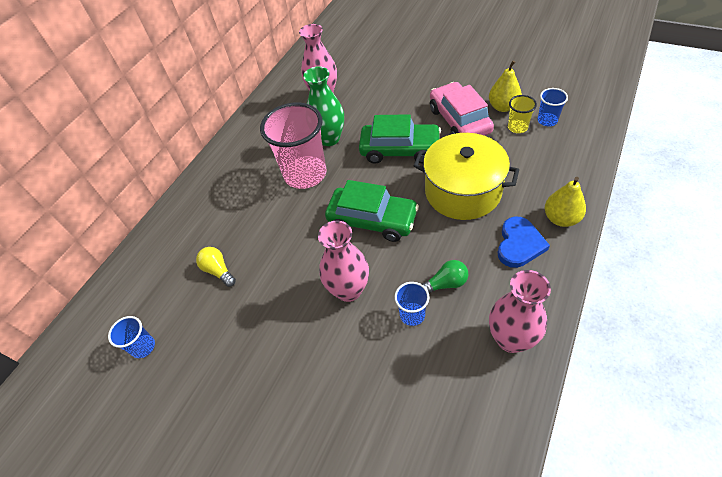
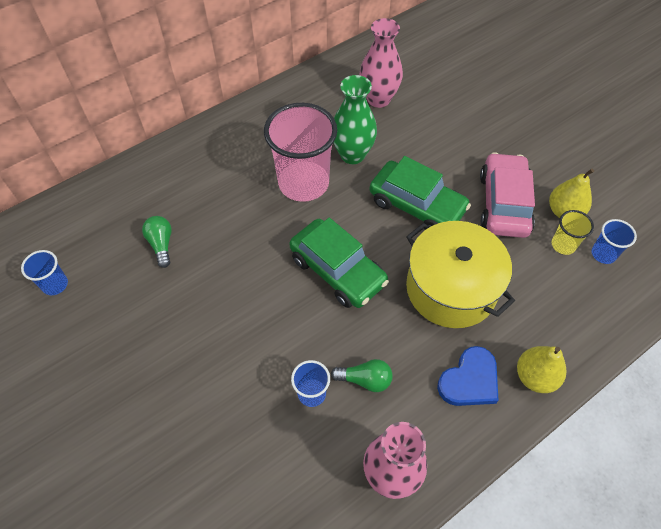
camera: 20 degrees right, 5 degrees up
(218, 271) = (161, 244): yellow light bulb -> green light bulb
(348, 290) = (268, 333): pink vase -> none

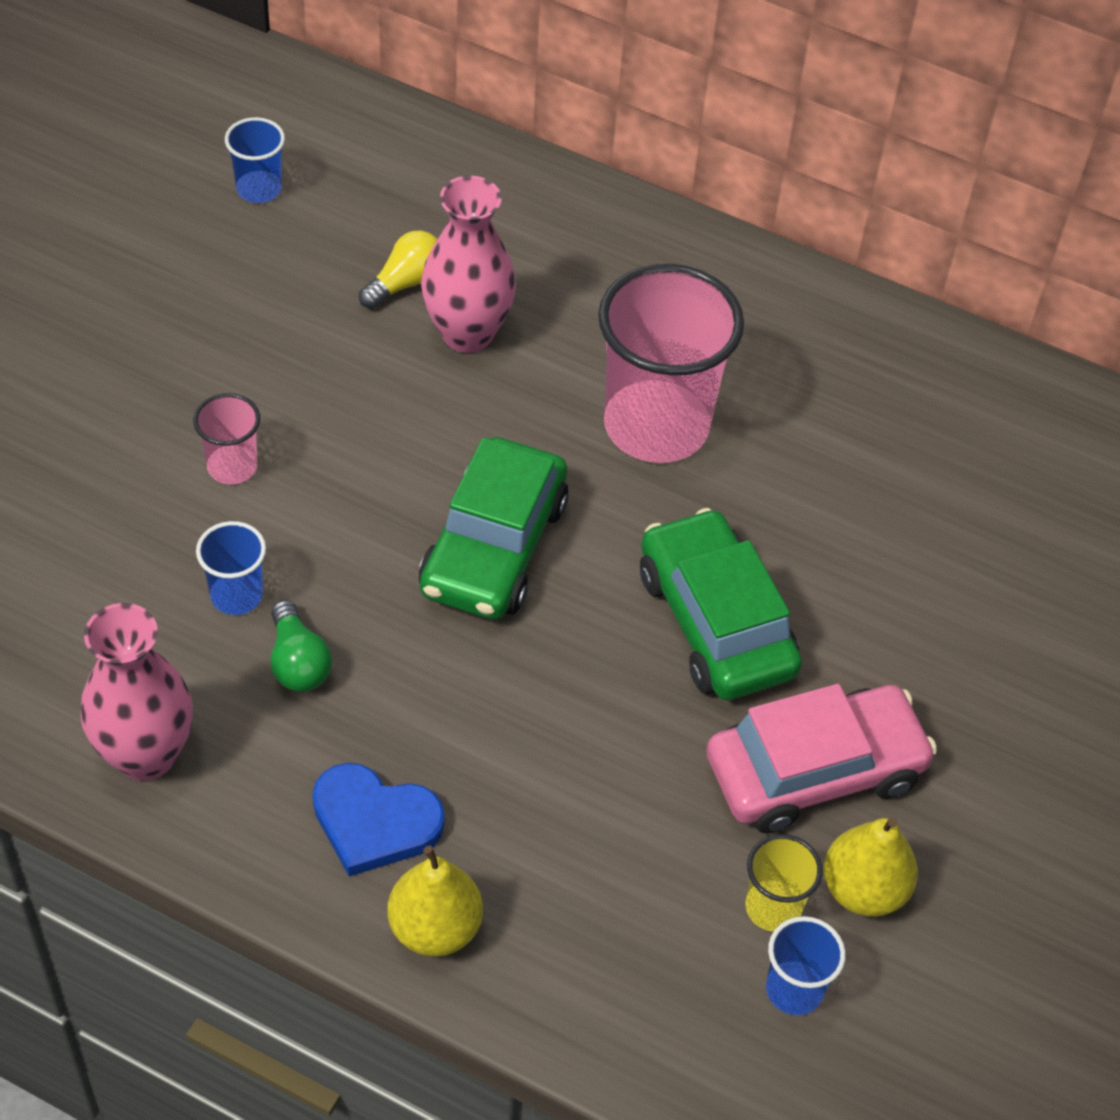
camera: 60 degrees right, 5 degrees down
(161, 244) = (405, 283): green light bulb -> yellow light bulb
(230, 365) = (232, 466): none -> pink cup
(352, 155) = (774, 476): green vase -> none
(378, 99) = (951, 469): pink vase -> pink vase (467, 333)
(417, 205) = (715, 622): green car -> green car turned 150 degrees clockwise
(451, 288) = (554, 736): yellow pot -> none

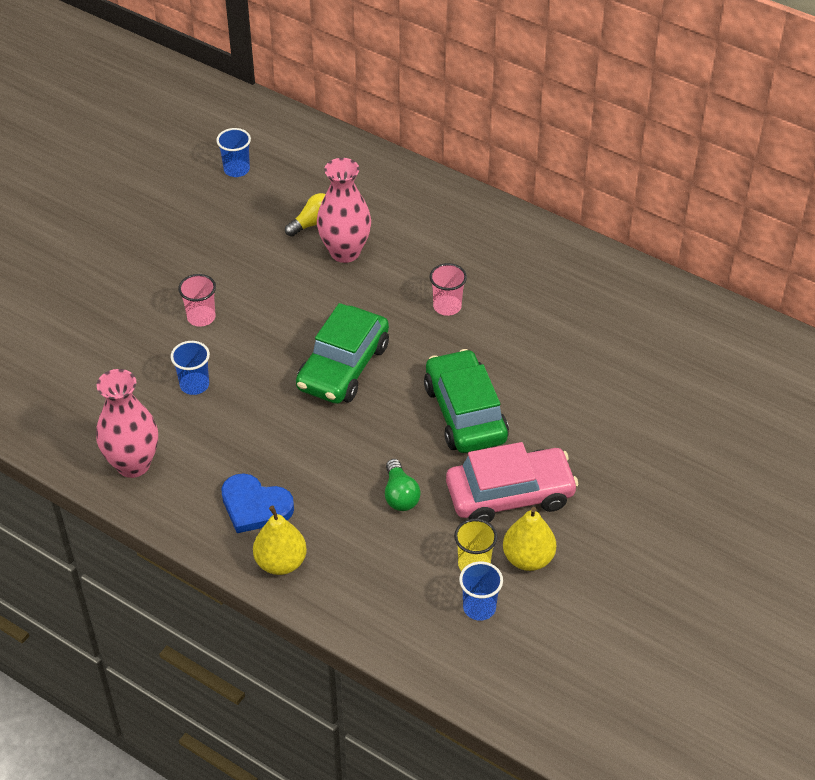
camera: 10 degrees right, 5 degrees down
(298, 662) = (224, 421): green light bulb -> green light bulb (400, 495)
(656, 426) = (447, 306): pink cup -> pink cup, size x0.46

